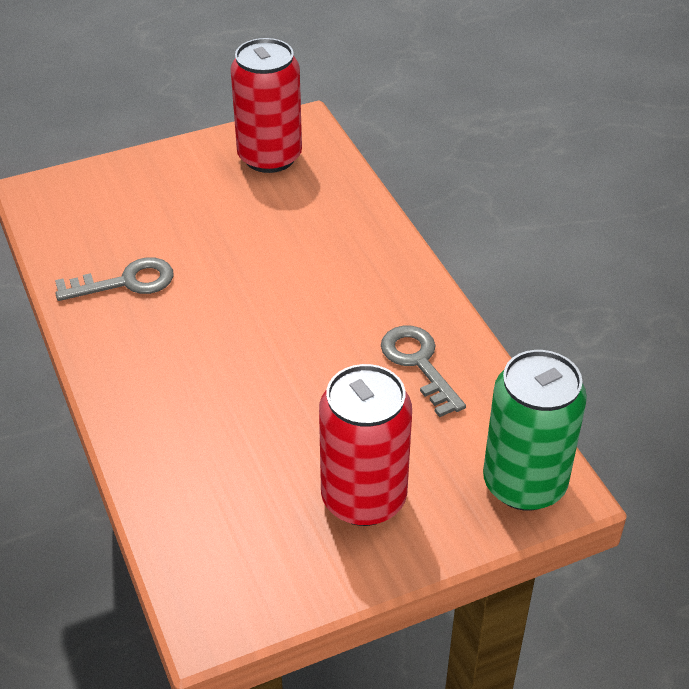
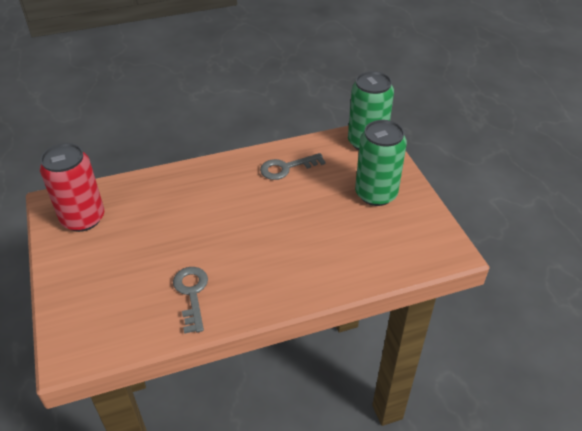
camera: 85 degrees left, 0 degrees up
(363, 498) = (376, 194): red can -> green can

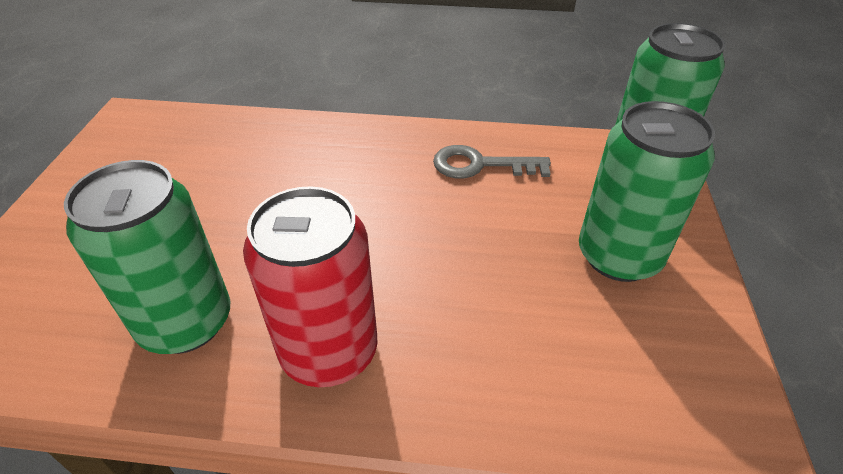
camera: 25 degrees right, 0 degrees up
(83, 218) = (141, 149): red can -> red can (329, 351)
(191, 294) = (186, 322): grey key -> green can

